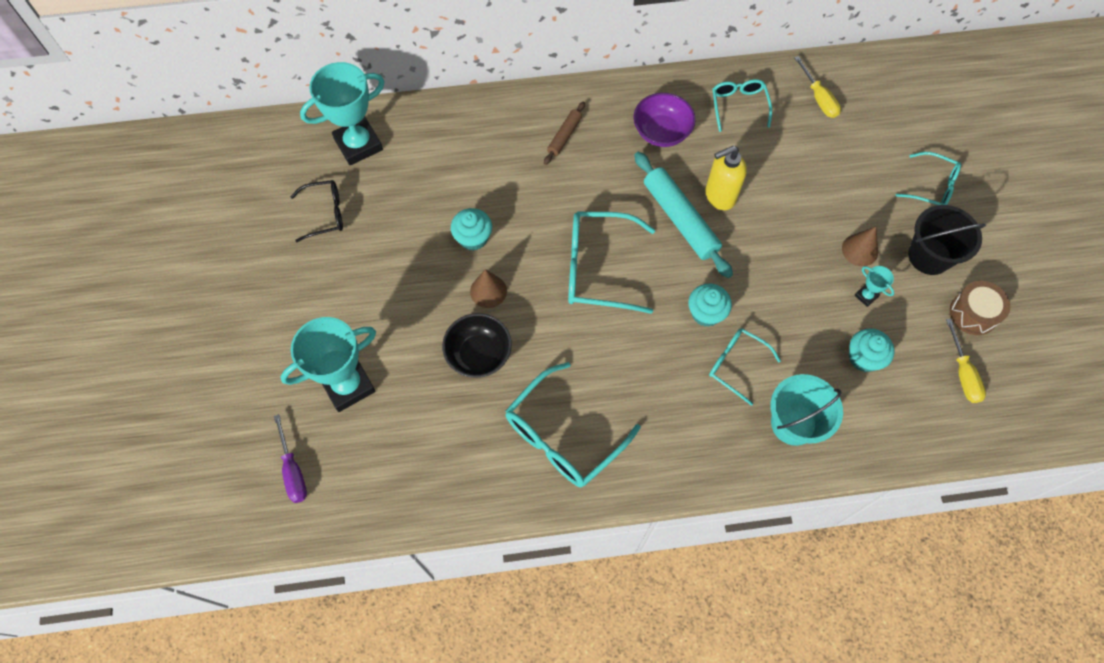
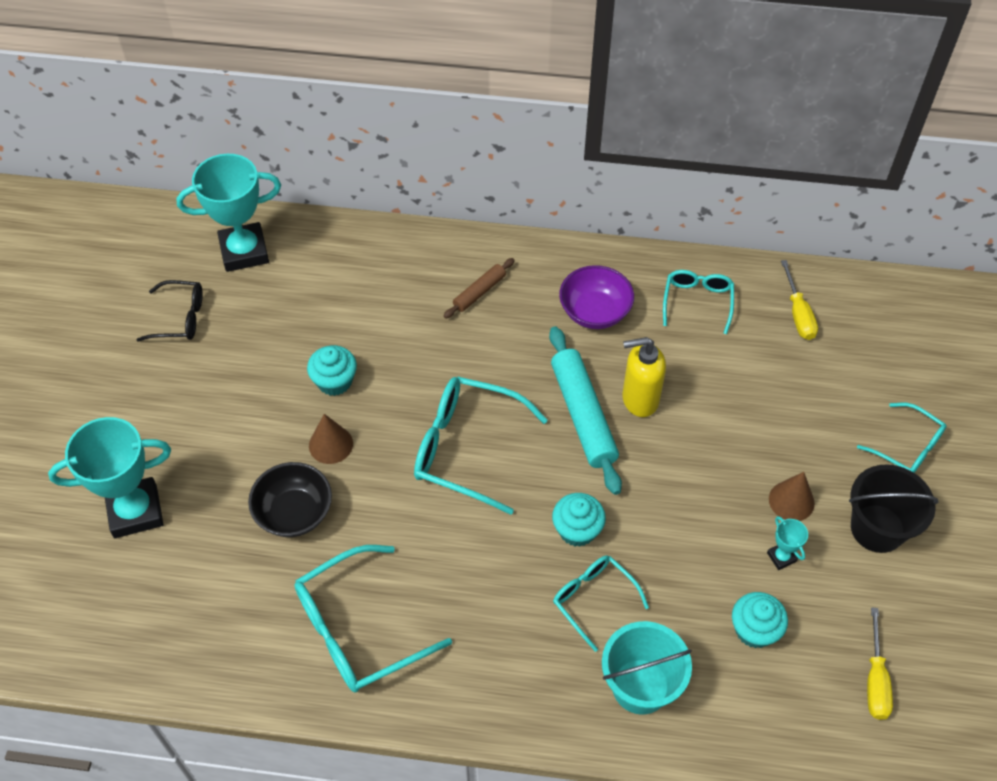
camera: 15 degrees right, 10 degrees down
(293, 470) = (40, 590): purple screwdriver -> none
(973, 313) = (912, 610): brown drum -> none

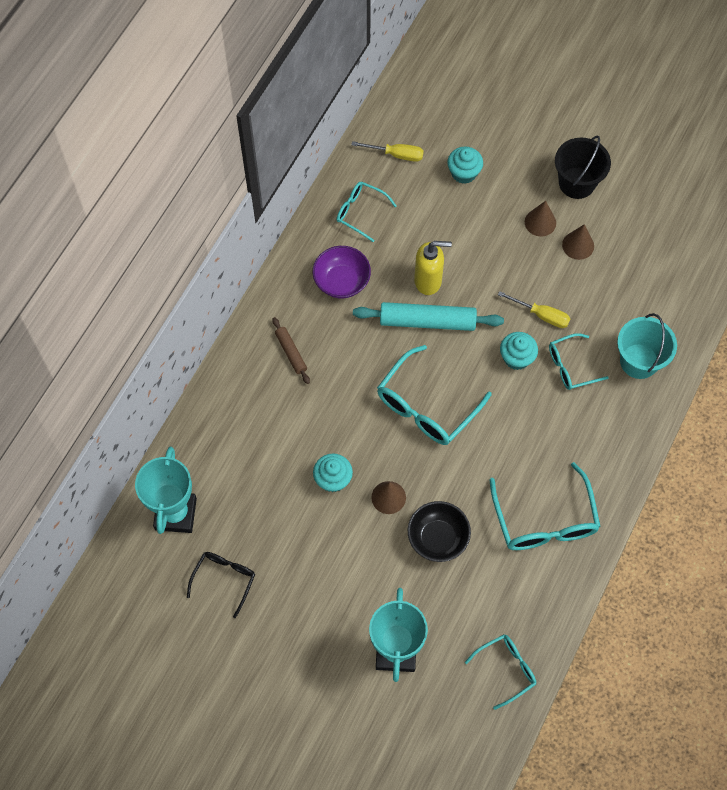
camera: 70 degrees left, 10 degrees up
(639, 399) = (428, 281): yellow soap dispenser -> yellow soap dispenser turned 105 degrees counterclockwise
(754, 630) = (622, 281): turquoise cupcake -> turquoise cupcake (464, 173)
(781, 557) = (578, 245): turquoise trophy -> brown cone
(875, 680) = (675, 230): yellow screwdriver -> yellow screwdriver (541, 315)
(907, 447) = (525, 139): turquoise glasses -> turquoise glasses (506, 669)

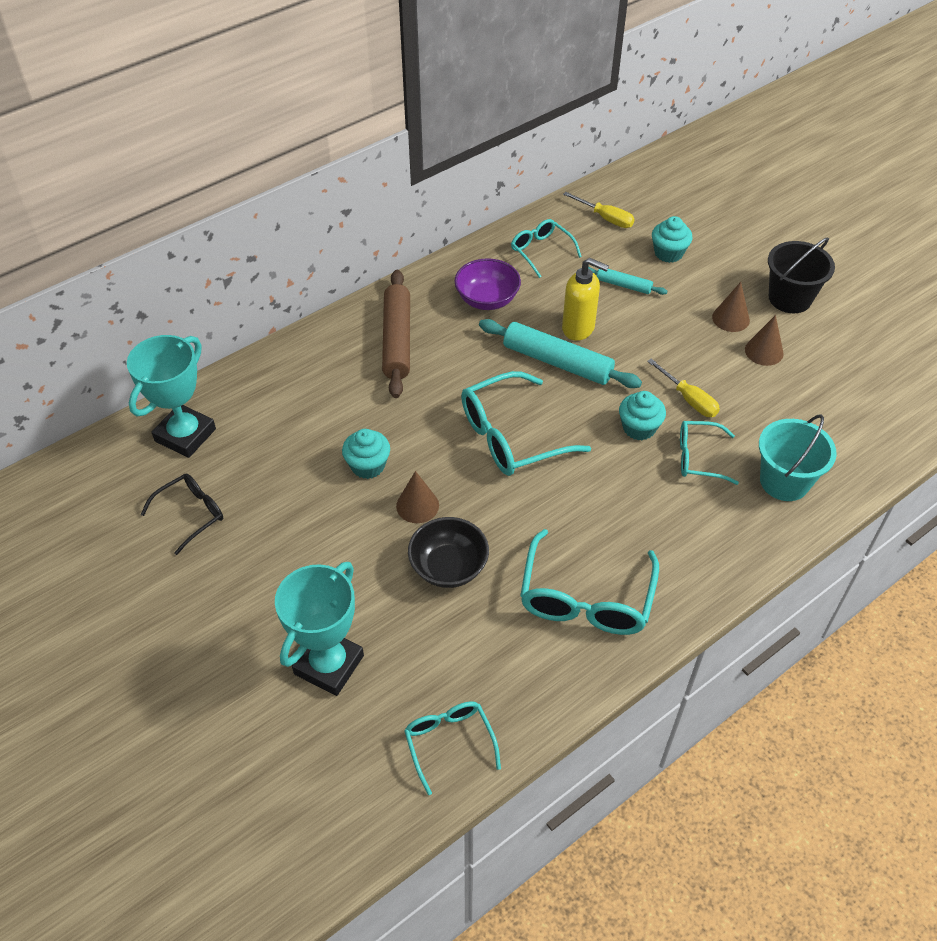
camera: 25 degrees right, 15 degrees down
(291, 353) = (397, 340): brown rolling pin -> brown rolling pin, size x1.89
(443, 222) = (623, 285): none -> turquoise rolling pin
(506, 669) = (449, 742): turquoise glasses -> turquoise glasses turned 105 degrees counterclockwise

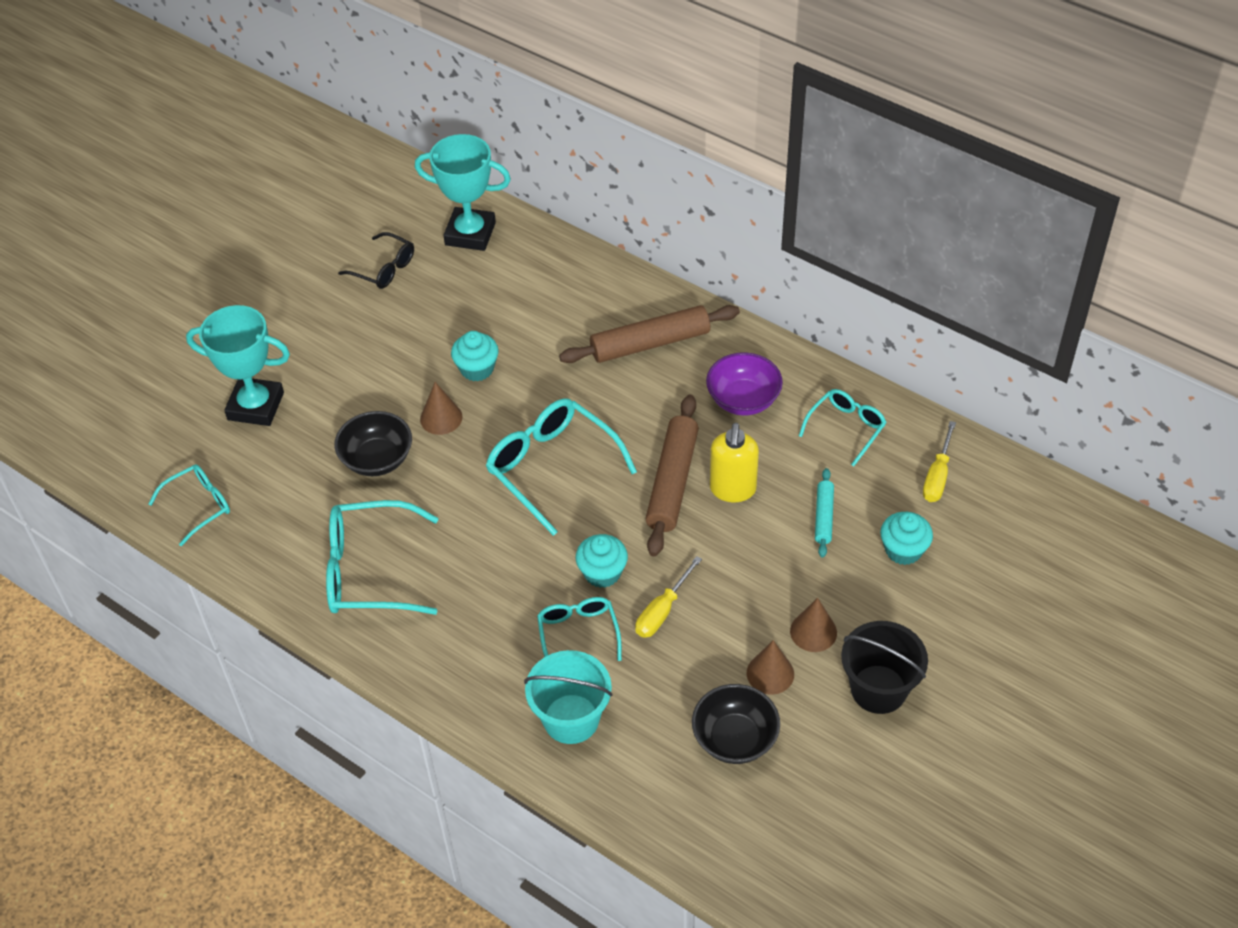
camera: 75 degrees right, 0 degrees up
(557, 362) = (672, 482): turquoise rolling pin -> brown rolling pin
(820, 386) = (735, 738): none -> black bowl

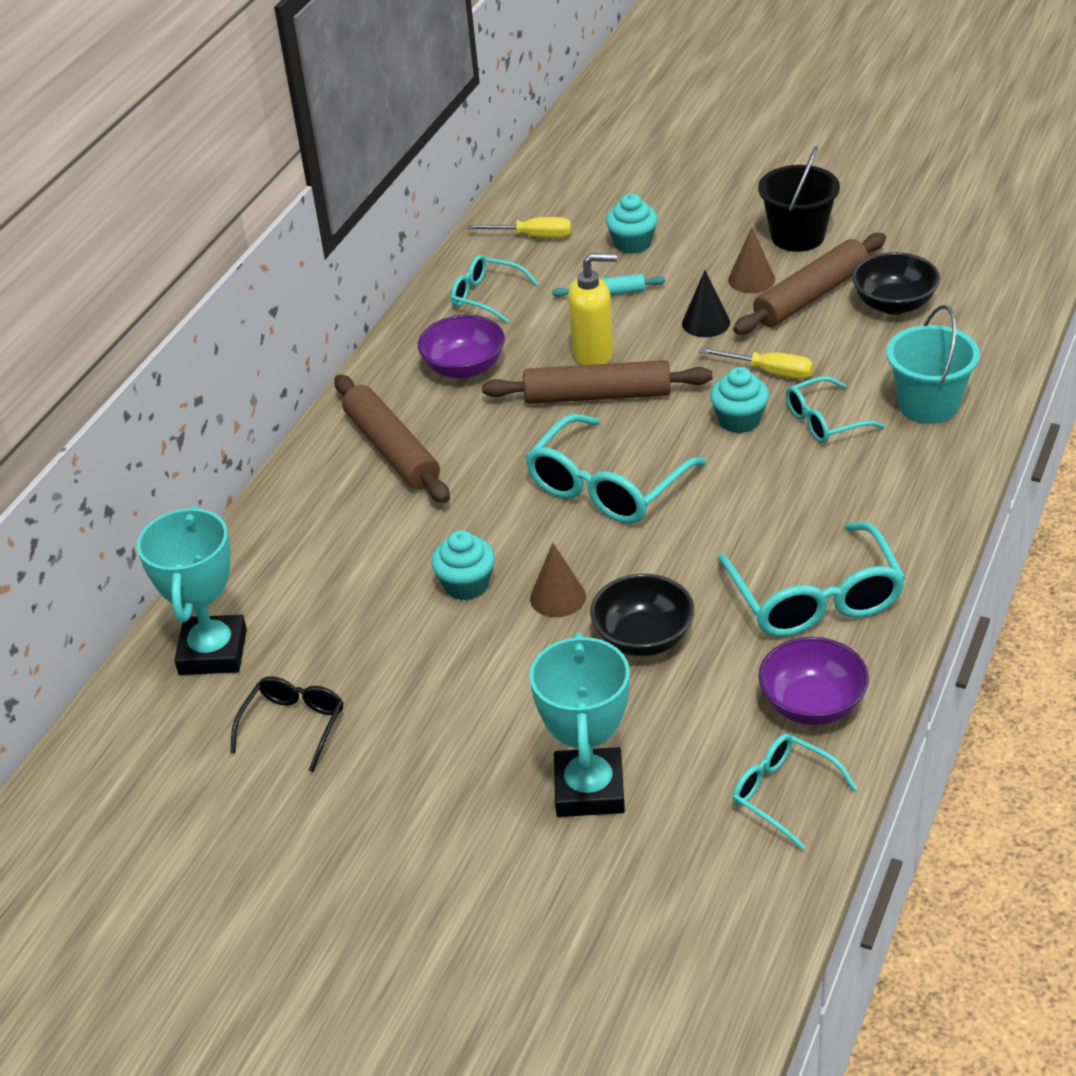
camera: 100 degrees left, 10 degrees down
(267, 542) = (812, 704): none -> purple bowl
(753, 580) = (705, 322): none -> black cone
(770, 673) = (811, 296): brown cone -> brown rolling pin

